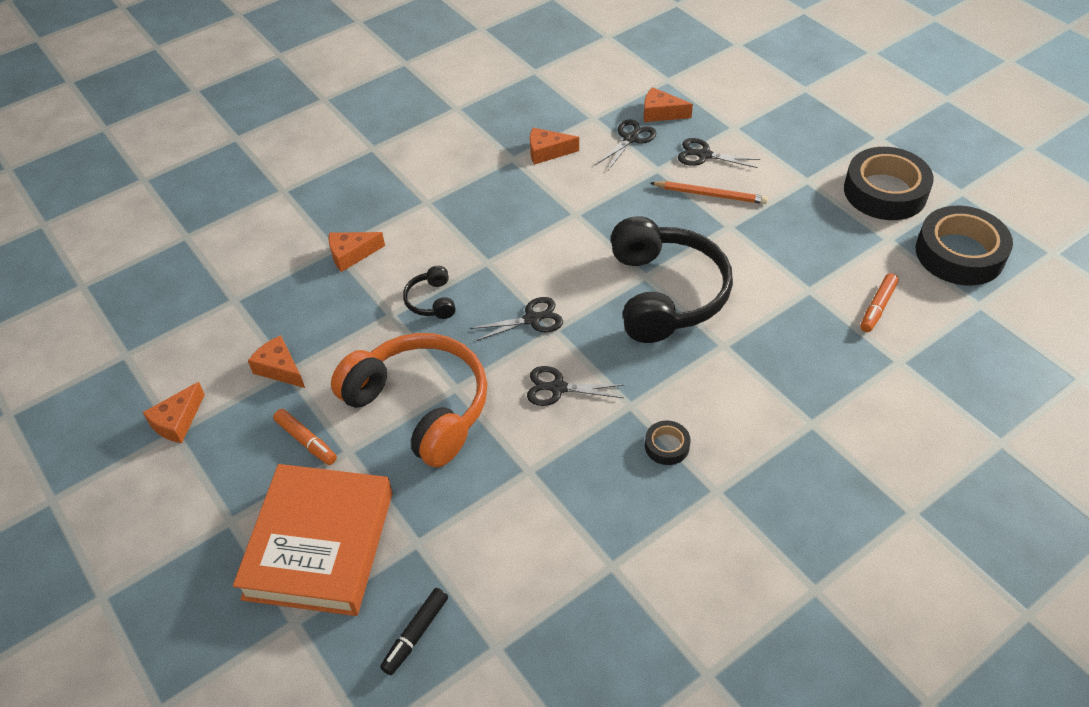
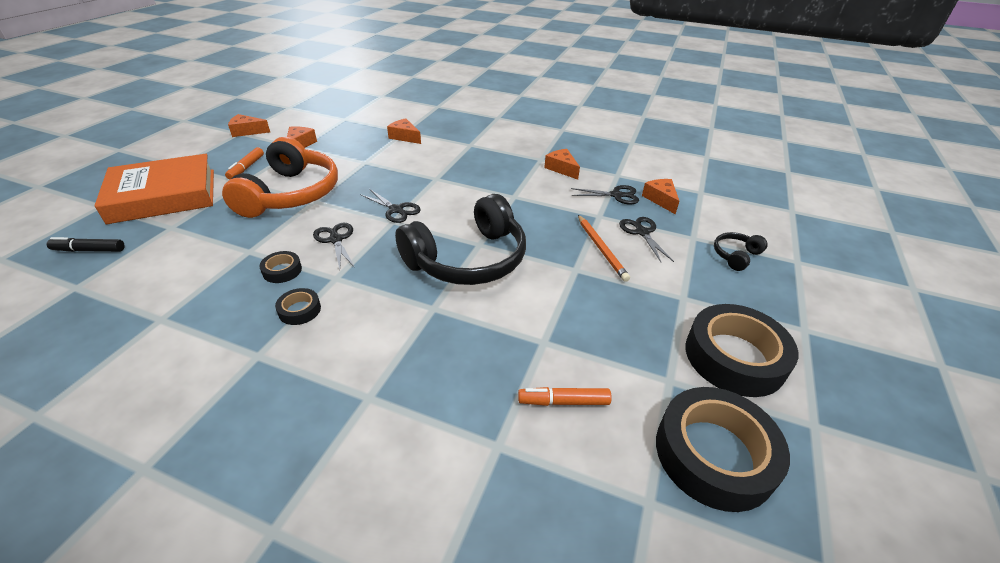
camera: 55 degrees right, 10 degrees down
(431, 301) = (386, 171): black headphones -> black headphones (735, 255)
(588, 447) = (282, 271): none -> black tape

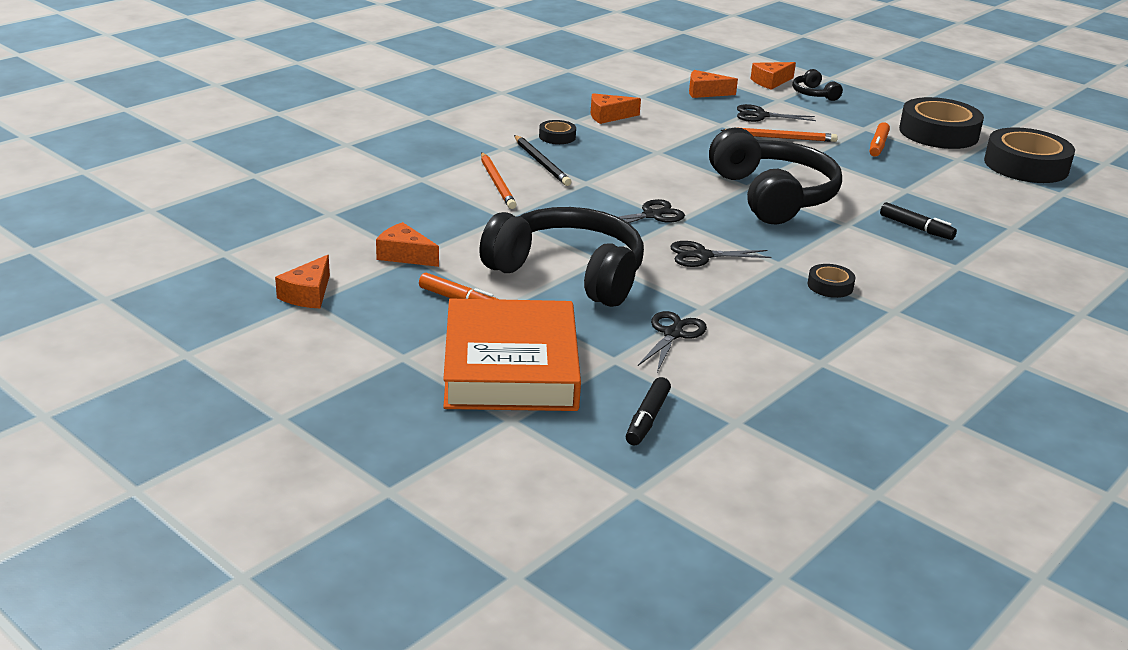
camera: 70 degrees left, 10 degrees down
(282, 271) = (754, 290): black tape -> black tape (557, 137)
(291, 194) = (569, 273): orange headphones -> black headphones
(404, 137) = (442, 182): orange cheese -> orange cheese (770, 82)
(414, 151) = (497, 183): none -> orange pencil
(450, 357) = (916, 228): none -> black marker
(456, 159) = (541, 163): none -> black pencil
(563, 401) = (973, 197): orange marker -> orange marker (878, 146)
(616, 195) = (685, 107): black scissors -> black scissors (673, 334)

